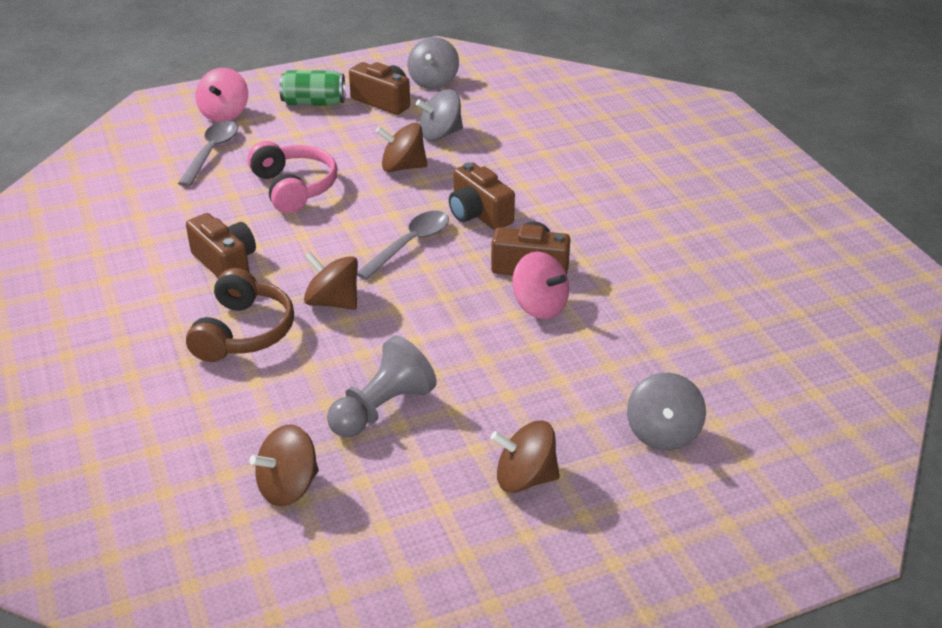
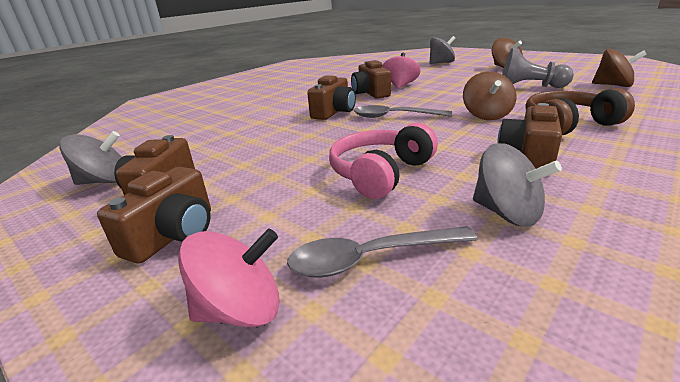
camera: 115 degrees left, 10 degrees down
(314, 103) = (174, 235): green can -> brown camera
(403, 167) = (295, 145): brown spinning top -> none
(440, 134) = (226, 149): grey spinning top -> grey spinning top (507, 213)

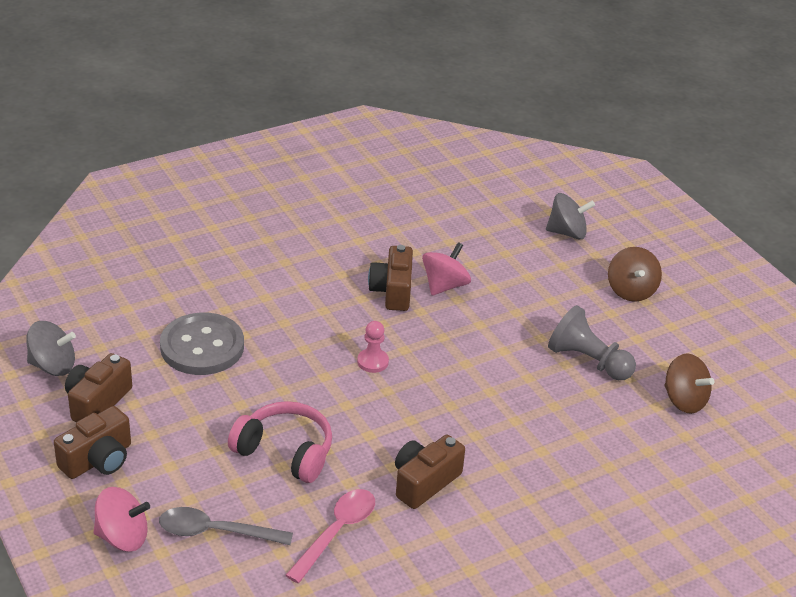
camera: 15 degrees right, 10 degrees up
(251, 140) = (202, 346): none -> grey button
(334, 112) = (317, 322): brown camera -> none
(380, 173) = (285, 451): pink headphones -> pink headphones turned 60 degrees clockwise
(394, 116) = (372, 362): grey spoon -> pink pawn
(486, 115) = (466, 401): brown spinning top -> none
(507, 213) = (336, 532): grey spinning top -> pink spoon
(568, 124) = (522, 452): brown headphones -> none

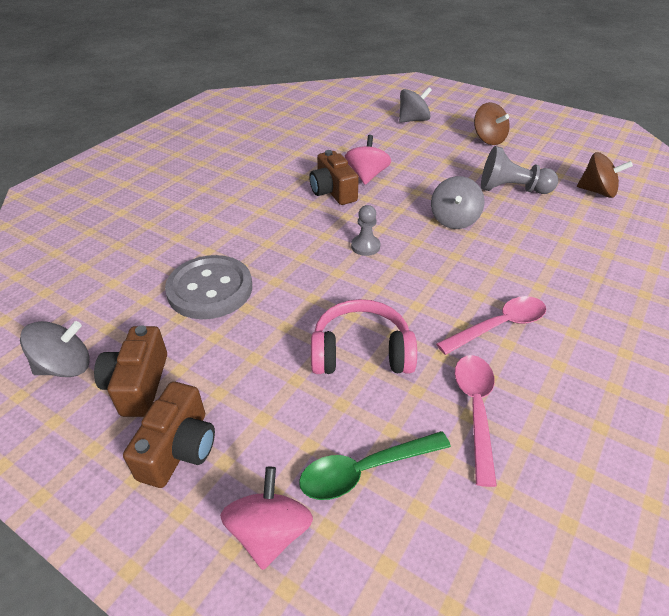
camera: 25 degrees left, 5 degrees up
(123, 537) = (270, 532): pink spinning top -> pink spinning top turned 60 degrees counterclockwise
(216, 532) = (365, 470): grey spoon -> green spoon
(372, 362) = (365, 246): pink pawn -> grey pawn
(424, 482) = (499, 326): brown camera -> pink spoon
(488, 369) = (454, 220): none -> grey spinning top

